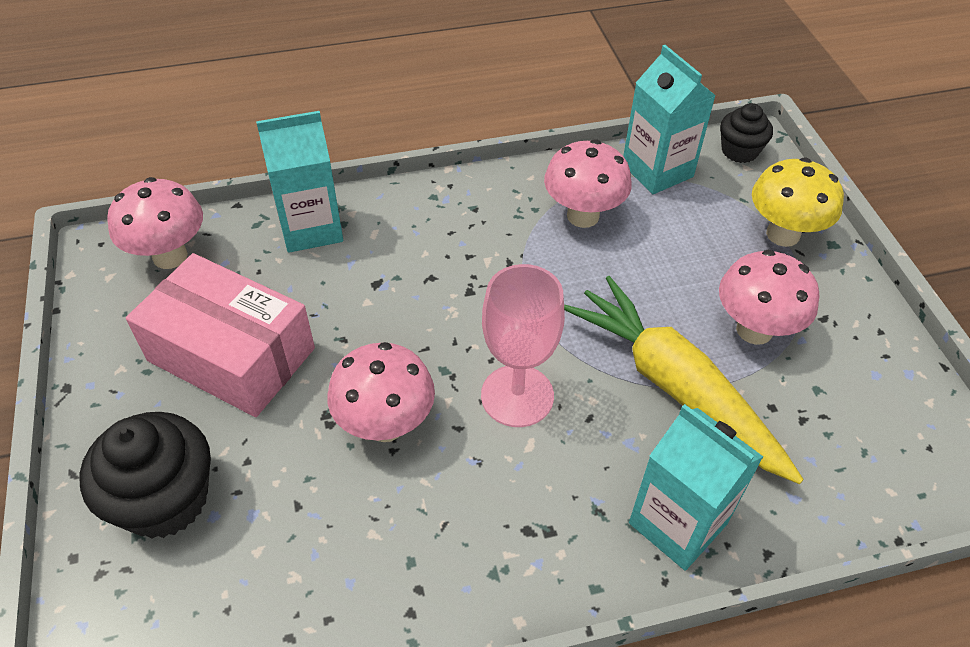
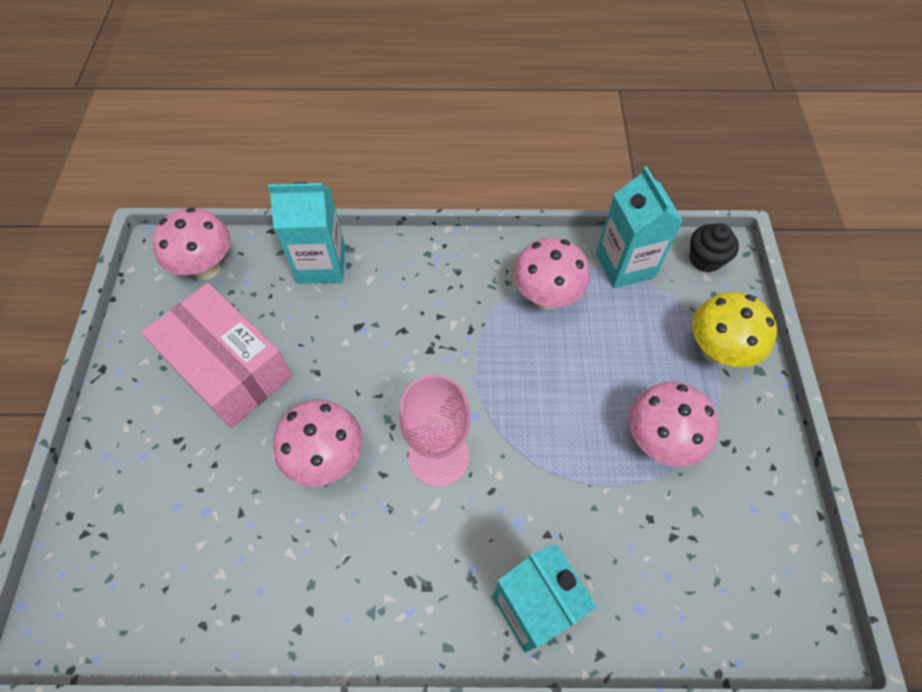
camera: 15 degrees right, 10 degrees up
(165, 499) = (146, 483): black cupcake -> none
(675, 387) = (572, 479): yellow carrot -> none

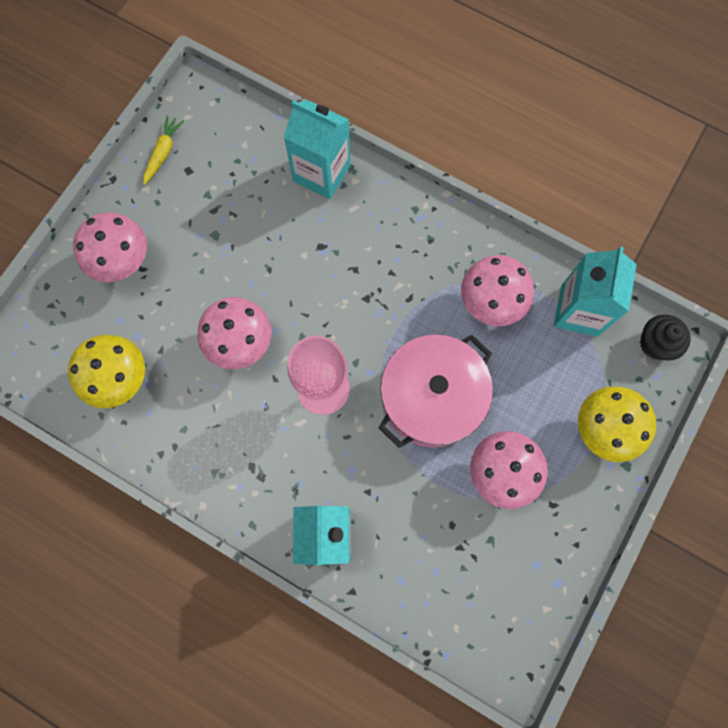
camera: 30 degrees right, 15 degrees up
(147, 319) = (163, 153): none -> yellow carrot
(207, 268) = (229, 128): pink mushroom -> pink mushroom (124, 262)
(209, 570) = (121, 379): none -> yellow mushroom
(229, 367) = (205, 228): pink box -> none
(549, 407) = (431, 398): none -> pink pot

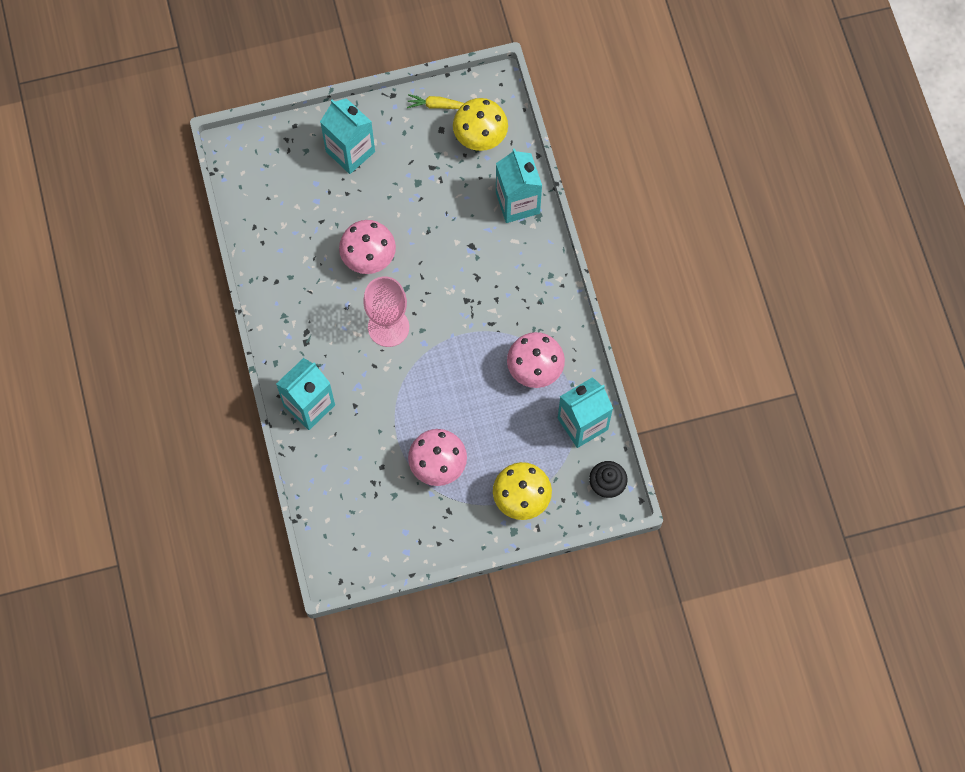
camera: 45 degrees right, 5 degrees down
(121, 379) = (284, 217): yellow mushroom -> yellow mushroom (480, 138)
(124, 262) = (350, 151): pink mushroom -> turquoise carton
(163, 153) = (437, 105): yellow carrot -> yellow carrot turned 150 degrees counterclockwise
(431, 398) = (443, 390): pink pot -> none

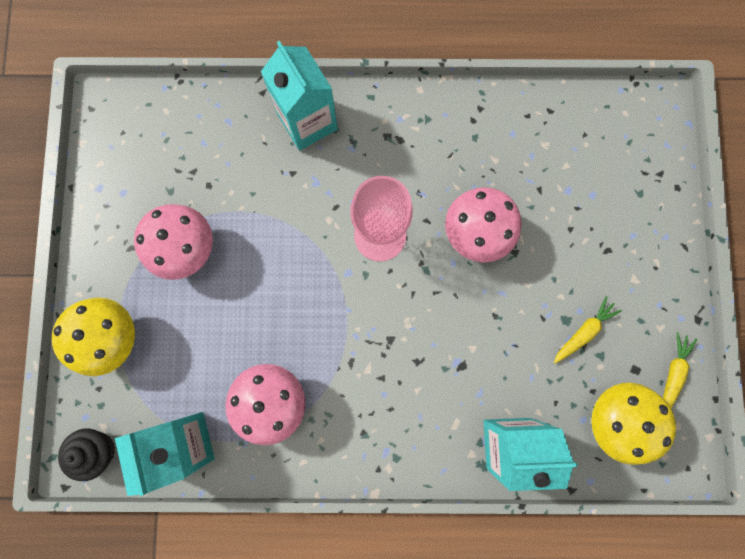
camera: 105 degrees right, 10 degrees up
(350, 151) = (627, 246): turquoise carton -> none
(423, 169) = (583, 332): none -> yellow carrot

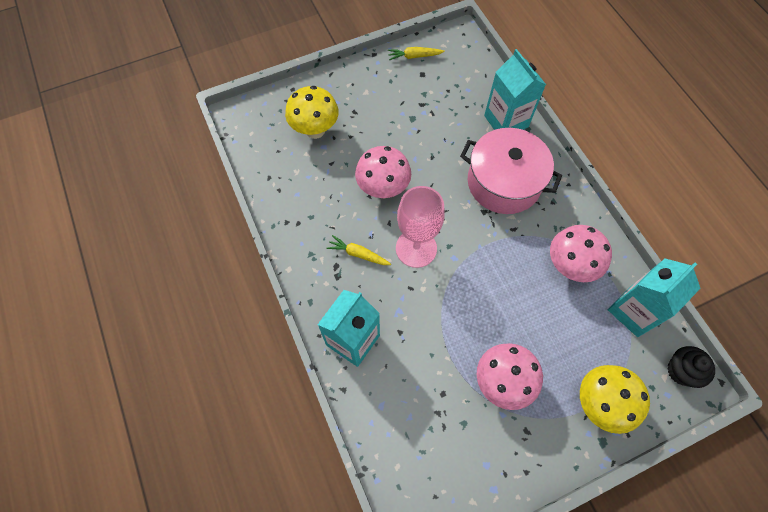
camera: 115 degrees left, 15 degrees down
(418, 386) = (504, 182): none -> pink pot
(583, 332) = (414, 107): yellow carrot -> yellow carrot (358, 254)
(612, 418) = (458, 76): yellow mushroom -> yellow mushroom (315, 130)

